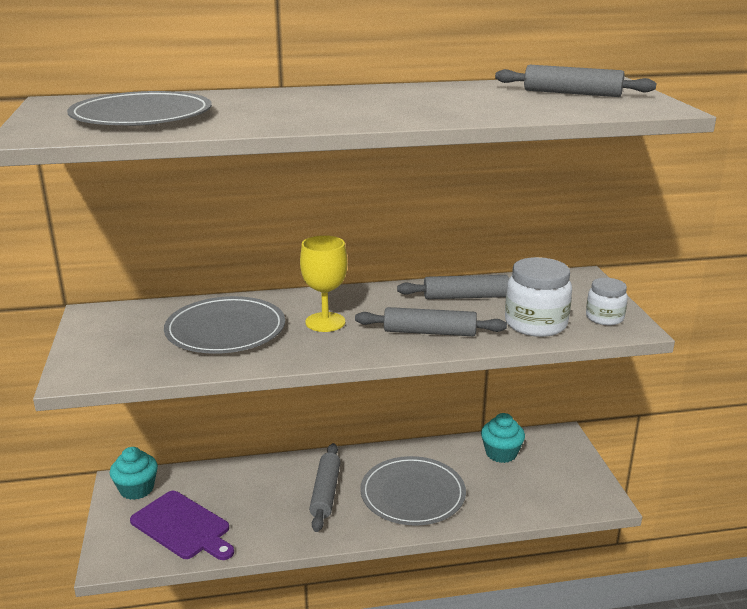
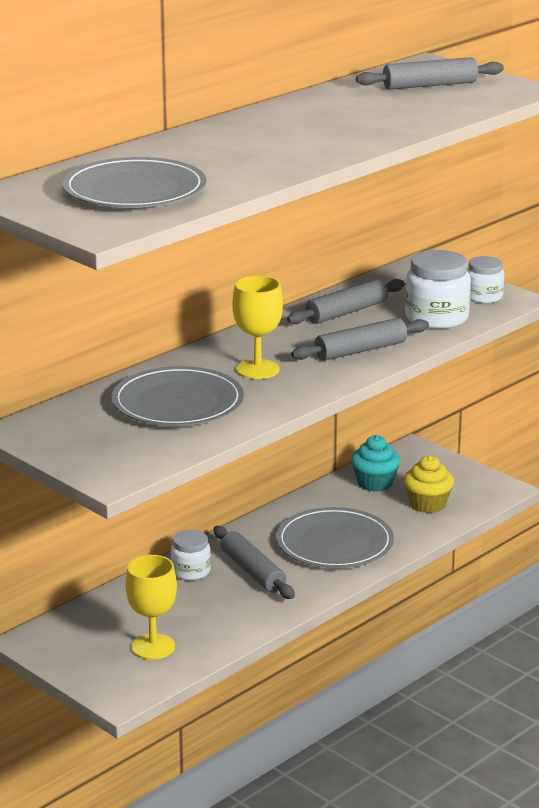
camera: 35 degrees left, 0 degrees up
(137, 489) = (57, 638): turquoise cupcake -> none
(183, 527) = (153, 647): purple cutting board -> yellow goblet
(285, 473) = (191, 571): none -> white jar
(524, 489) = (427, 504): none -> yellow cupcake

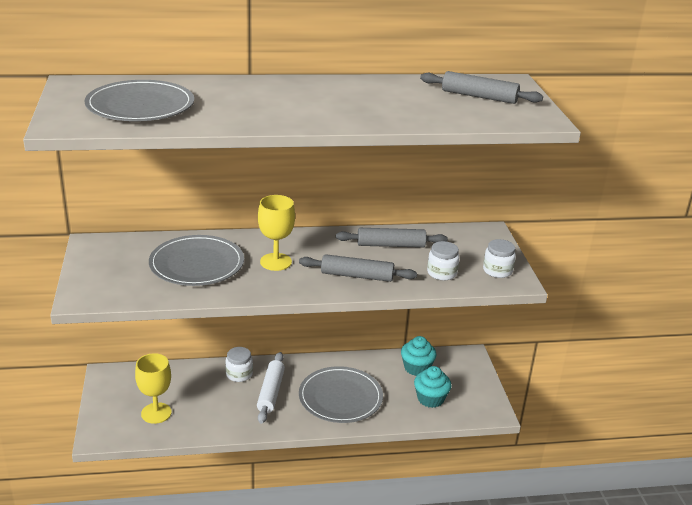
camera: 35 degrees right, 5 degrees up
(253, 571) = (271, 392): grey rolling pin -> white rolling pin
(427, 504) = (430, 399): yellow cupcake -> turquoise cupcake
(436, 318) = (441, 273): white jar -> white jar, size x0.61

